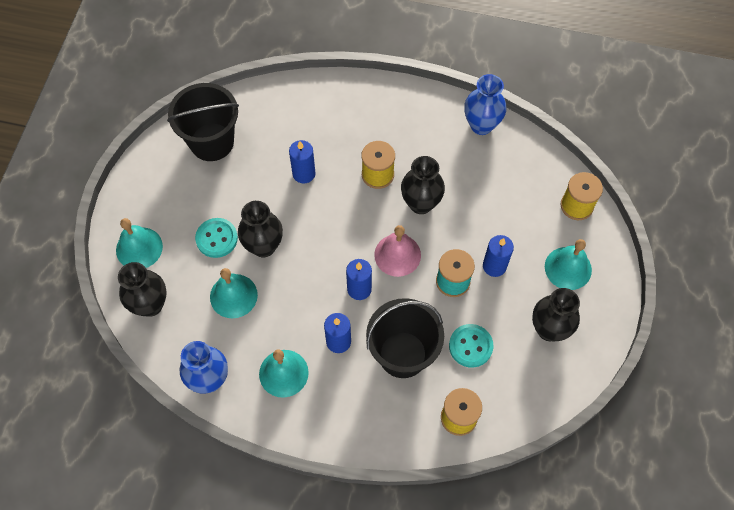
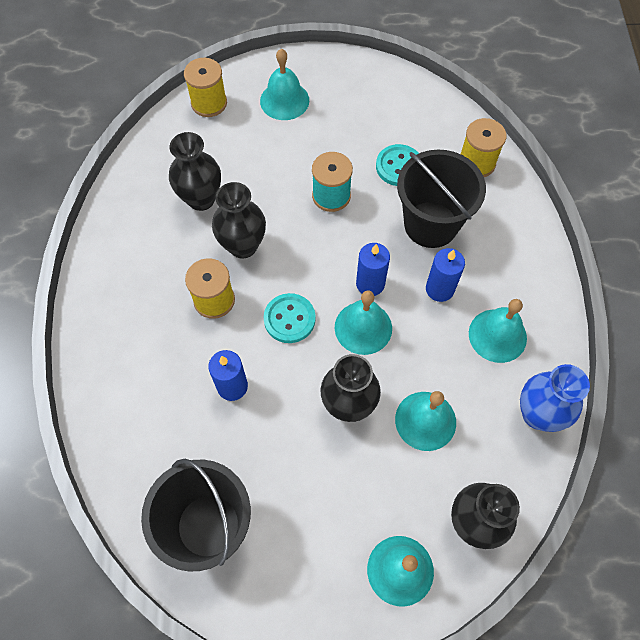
camera: 105 degrees left, 0 degrees up
(216, 238) = (355, 468): turquoise button -> turquoise button (289, 319)
(322, 273) = (363, 327): none -> turquoise bell
(397, 255) = (315, 255): pink bell -> none
(481, 125) = (121, 206): blue vase -> none
(494, 266) = (301, 162): blue candle -> none
(549, 329) = (357, 106): black vase -> black vase (201, 199)

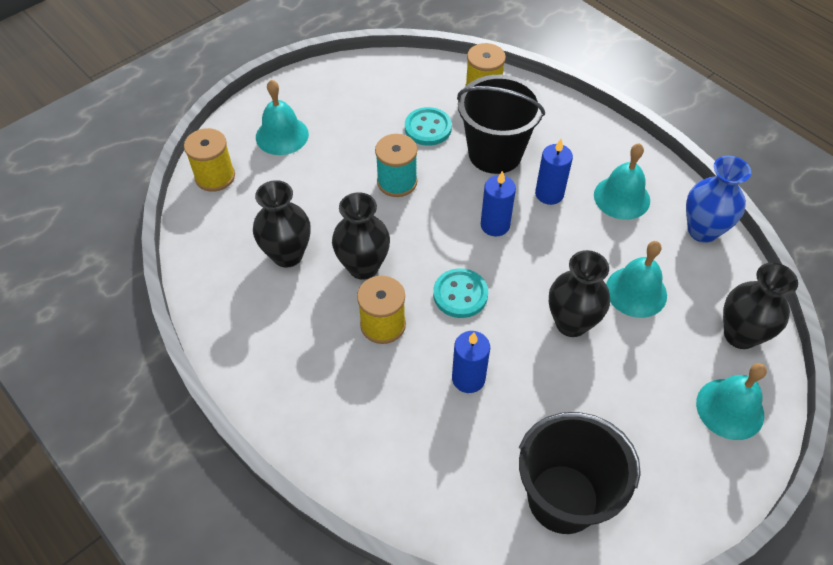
camera: 40 degrees left, 10 degrees down
(363, 327) = (523, 260): turquoise bell -> none

